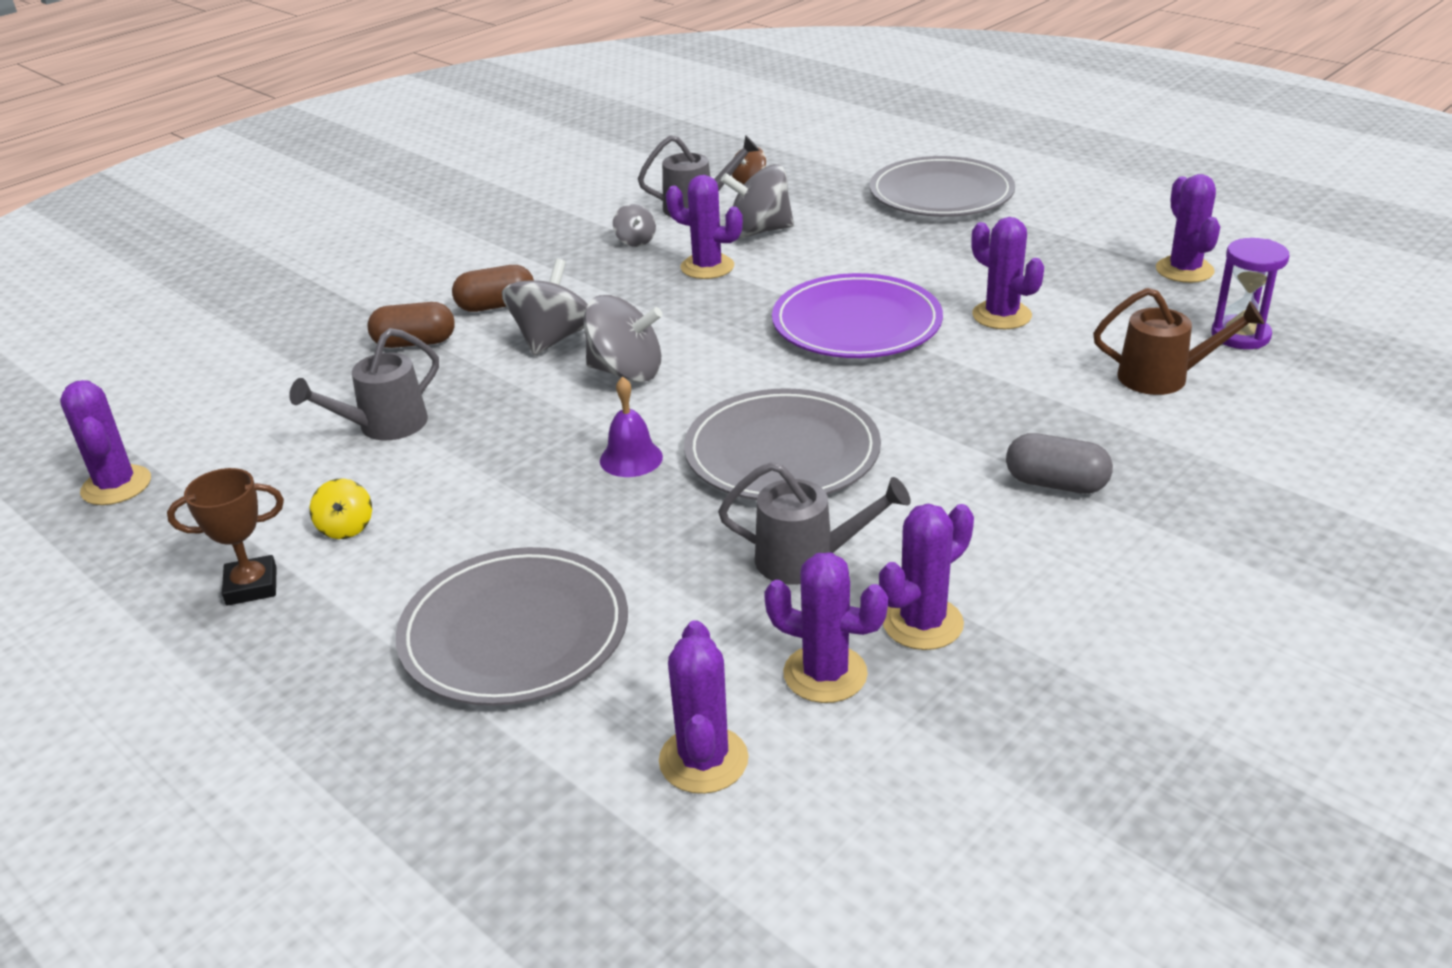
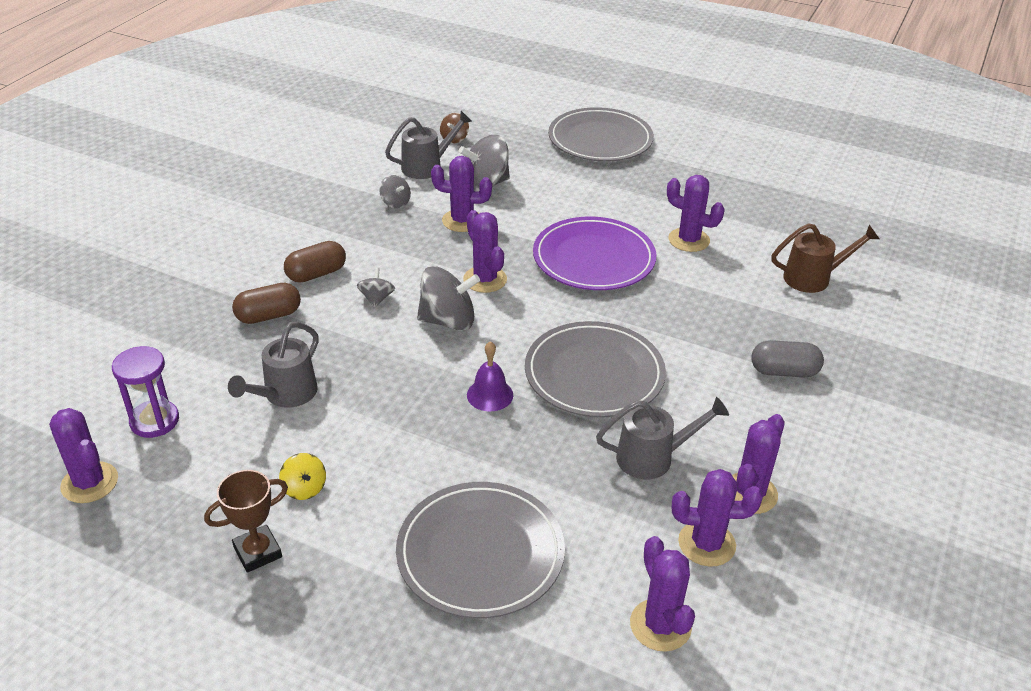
camera: 20 degrees left, 5 degrees up
(552, 339) = (376, 299): grey spinning top -> grey spinning top, size x0.53
(1184, 270) = (789, 189): purple cactus -> purple cactus (485, 279)
(1240, 335) = (846, 239): purple hourglass -> purple hourglass (154, 421)

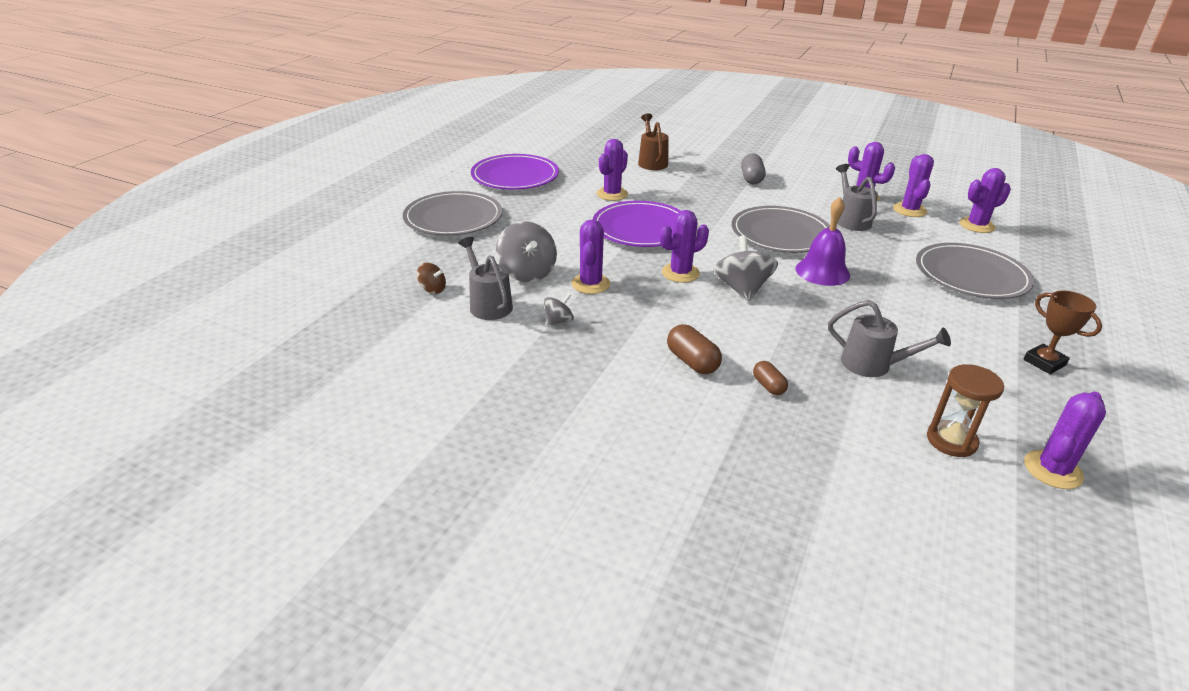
camera: 90 degrees left, 5 degrees down
(154, 421) = (951, 441): purple hourglass -> brown hourglass
(269, 316) = (768, 386): brown capsule -> brown capsule, size x0.63
(304, 488) = (969, 346): yellow spinning top -> none
(376, 299) = (722, 325): grey spinning top -> none
(490, 395) = (822, 271): purple bell -> purple bell, size x1.51
(722, 171) = (515, 176): none -> purple plate

